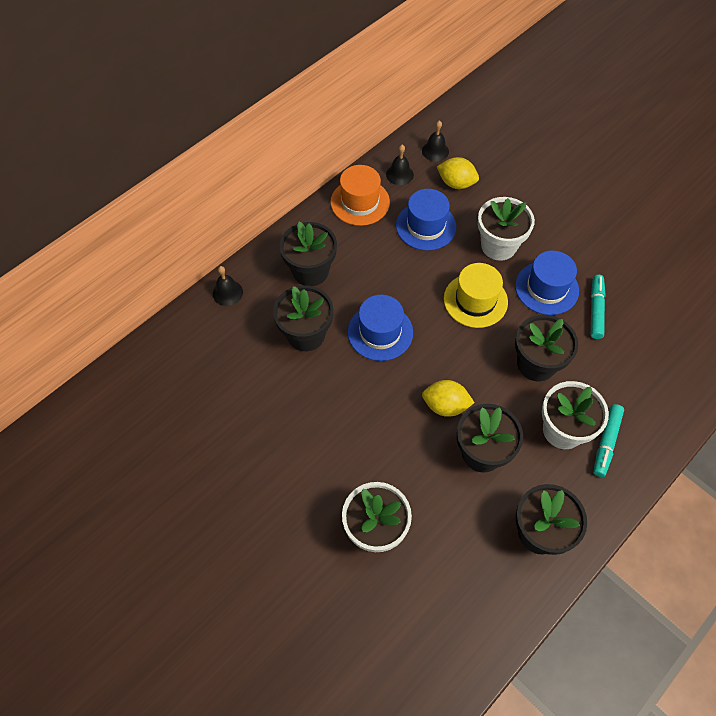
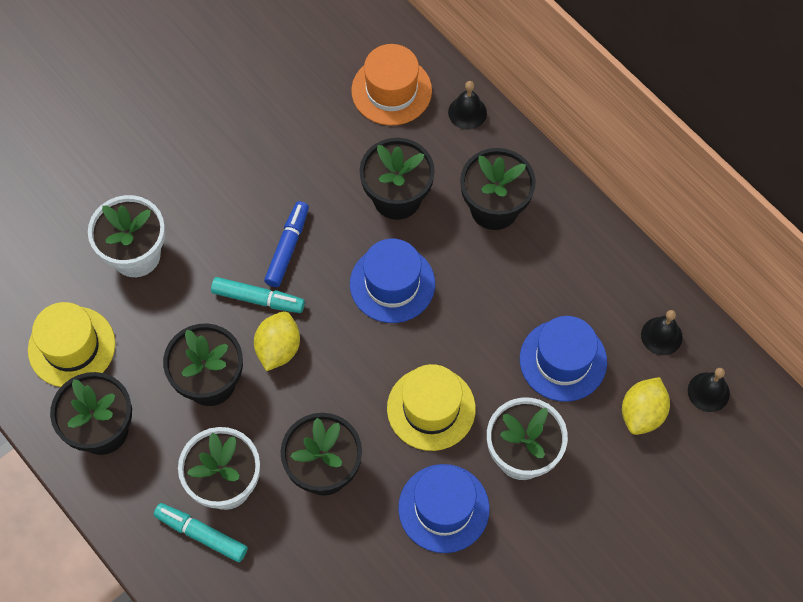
camera: 95 degrees right, 5 degrees up
(356, 408) = (288, 247): none -> blue marker
(360, 202) = (610, 277): orange hat -> orange hat (391, 90)
(470, 572) = (71, 347): none -> yellow hat
(595, 310) = (401, 569): turquoise marker -> turquoise marker (258, 299)

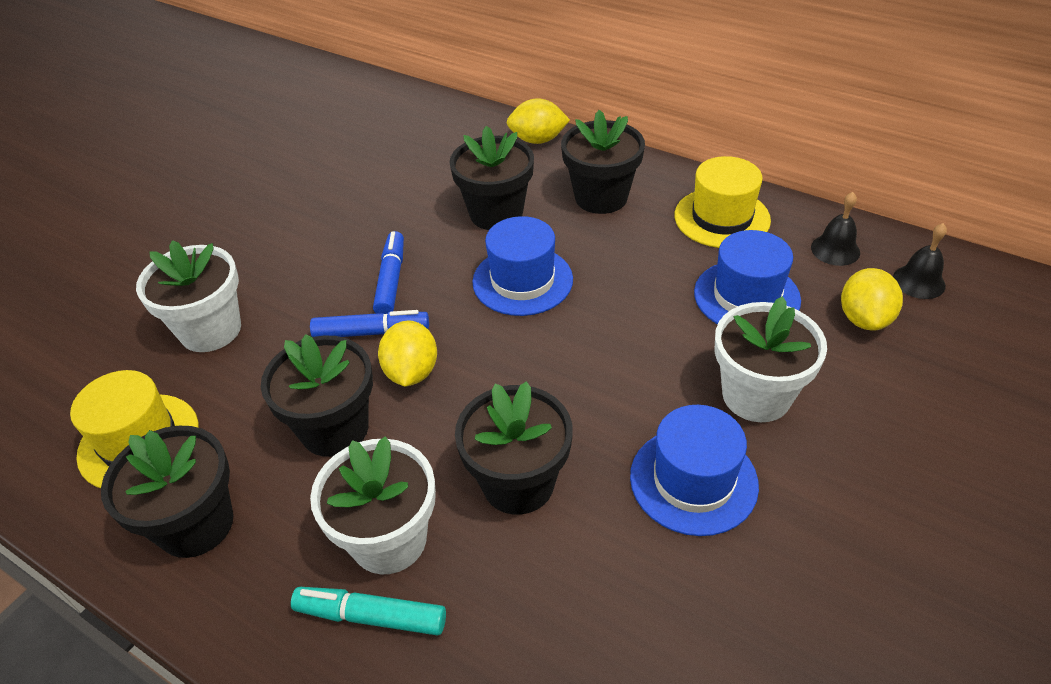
camera: 15 degrees left, 20 degrees down
(258, 299) = (371, 332): turquoise marker -> blue marker
(391, 90) = (456, 142): orange hat -> none
(431, 408) = (622, 380): yellow hat -> yellow hat (722, 218)
(467, 112) = (538, 140): black bell -> yellow lemon

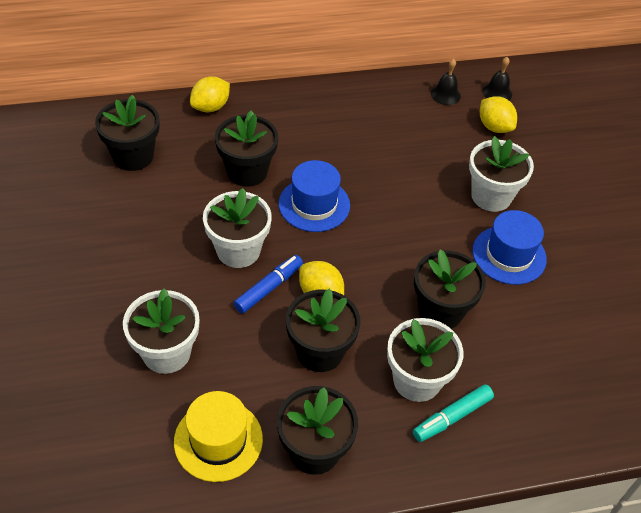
camera: 50 degrees left, 5 degrees up
(391, 280) = (238, 250): blue marker -> white flower pot
(601, 197) = (295, 127): black flower pot -> black flower pot (133, 156)
(722, 218) = (373, 105): yellow hat -> none
(746, 296) = (433, 145): blue hat -> none

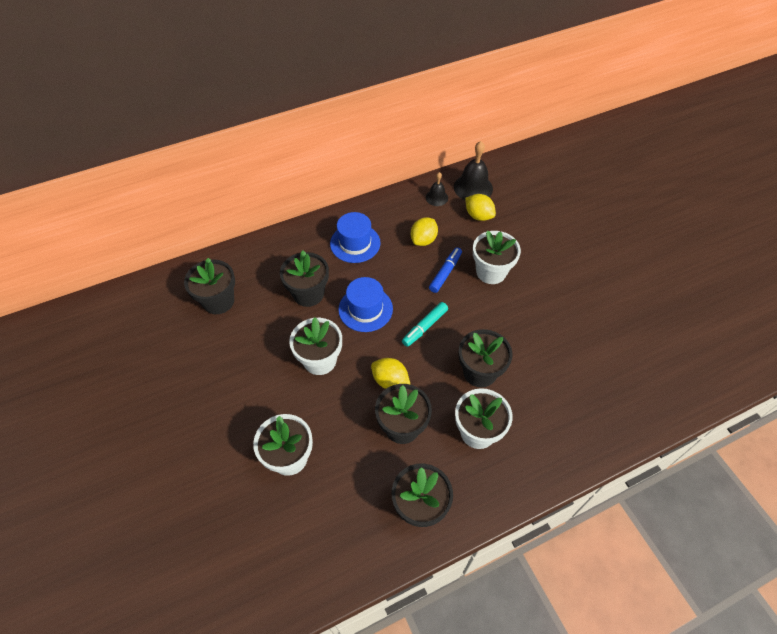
camera: 10 degrees left, 5 degrees up
(210, 107) = (266, 247): yellow lemon -> yellow lemon (423, 240)
(218, 440) = (347, 518): yellow hat -> none
(269, 288) = (351, 385): blue marker -> blue marker (445, 273)
(452, 417) = (510, 454): turquoise marker -> turquoise marker (424, 327)
(497, 92) = (473, 188): black bell -> black bell, size x1.75
(509, 255) = (516, 315): blue hat -> blue hat (355, 243)

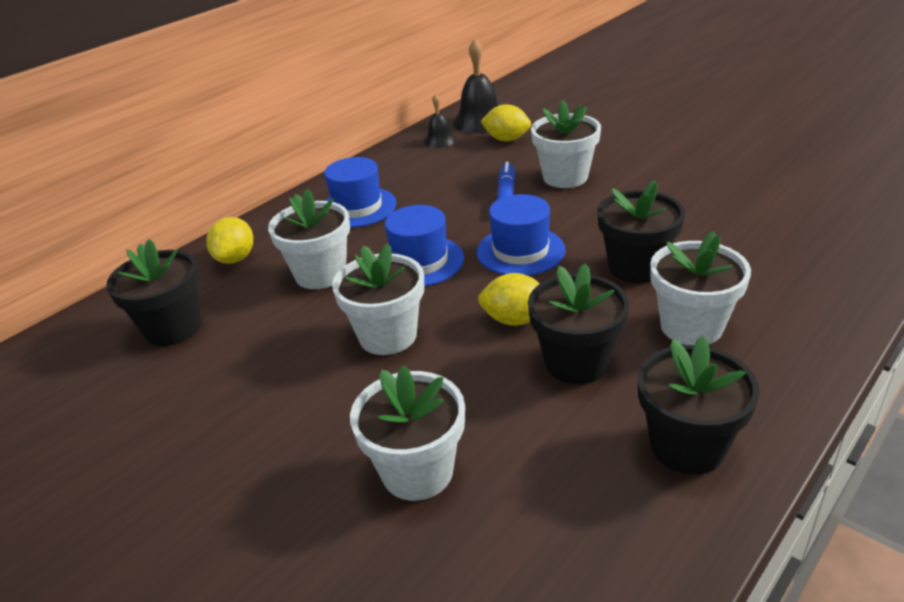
camera: 20 degrees left, 20 degrees down
(308, 294) = (320, 274): black flower pot -> white flower pot
(423, 240) = (452, 178): yellow lemon -> yellow lemon (236, 258)
(424, 327) = (520, 251): turquoise marker -> blue hat

